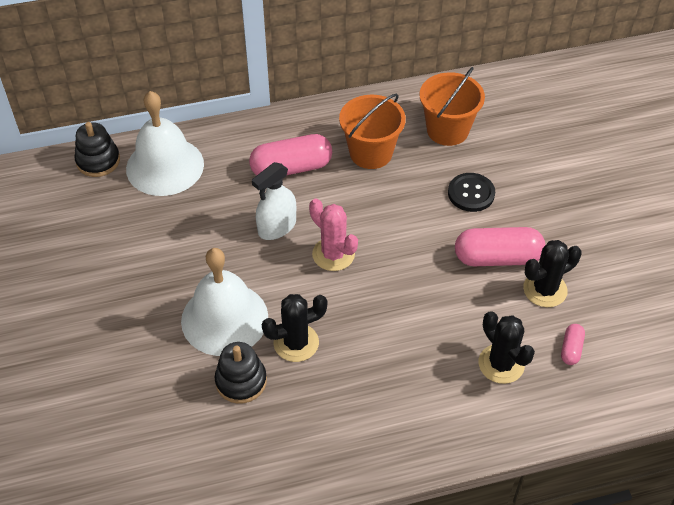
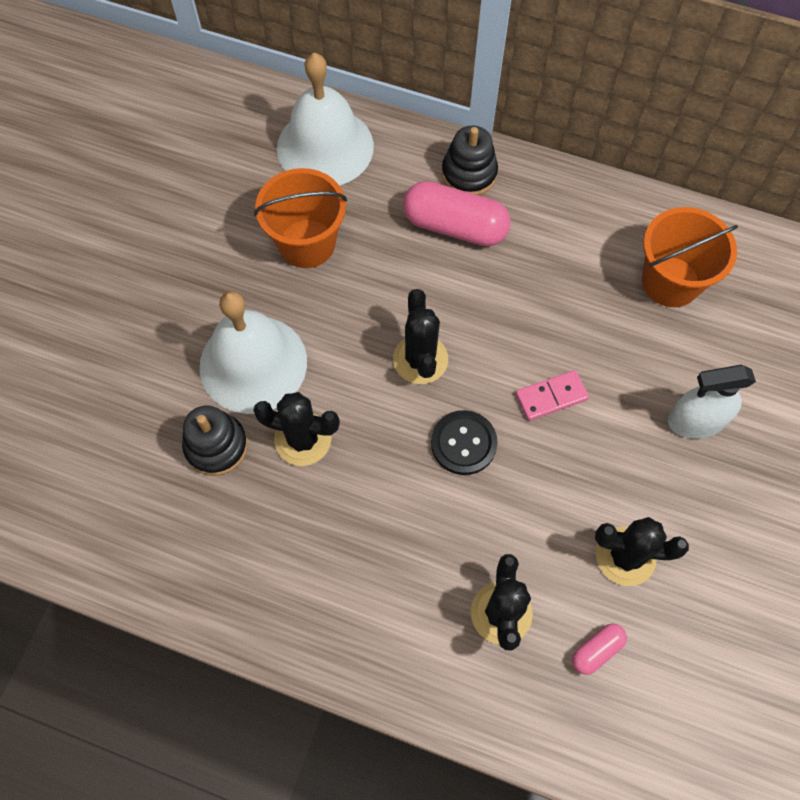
camera: 35 degrees right, 15 degrees up
(98, 161) = (264, 102): black stacking toy -> black stacking toy (469, 174)
(277, 227) = (386, 289): white spray bottle -> white spray bottle (696, 421)
(333, 254) = (420, 359): pink cactus -> black cactus
(371, 153) = (557, 259): orange bucket -> orange bucket (307, 243)
(430, 230) = (551, 396): none -> pink domino
(471, 193) = (634, 379): black button -> black button (463, 443)
(497, 258) = (601, 480): pink capsule -> none

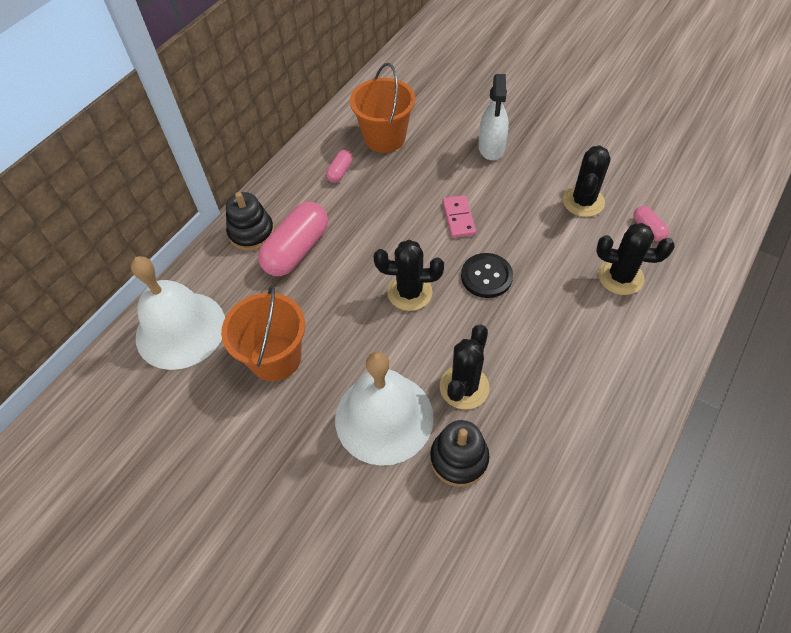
camera: 75 degrees left, 10 degrees down
(592, 243) = (340, 172): none -> pink capsule

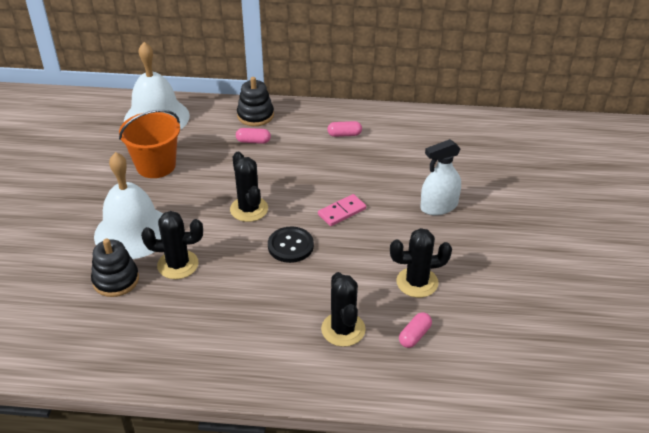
camera: 60 degrees right, 15 degrees down
(297, 250) = (253, 141): pink capsule -> pink capsule, size x0.48
(384, 138) = (399, 144): orange bucket -> none

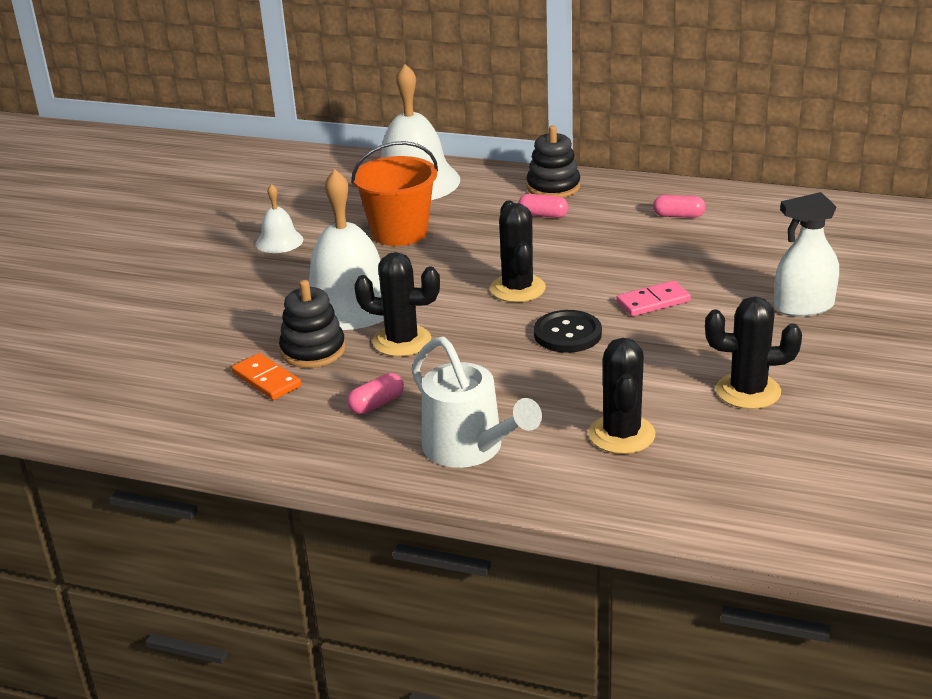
camera: 15 degrees right, 10 degrees down
(69, 181) = (279, 241): none -> white bell
(87, 311) = (266, 380): none -> orange domino
(244, 355) = (469, 448): none -> white watering can
(414, 335) = (729, 452): pink capsule -> pink capsule (376, 404)

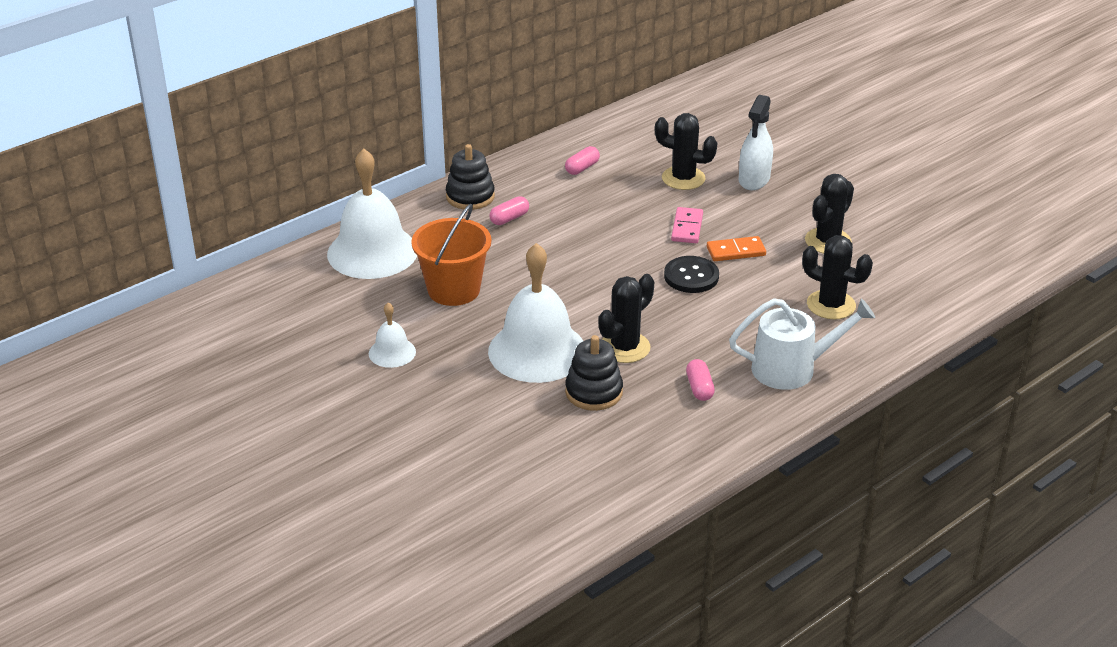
camera: 60 degrees left, 5 degrees up
(266, 380) = (613, 428): orange domino -> orange domino (736, 251)
(517, 289) = (607, 272): black cactus -> black cactus (683, 178)

